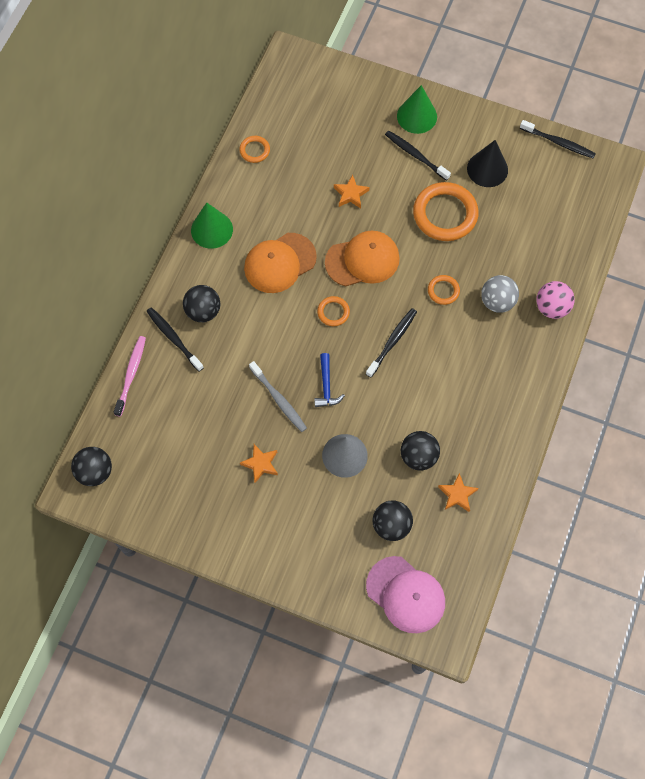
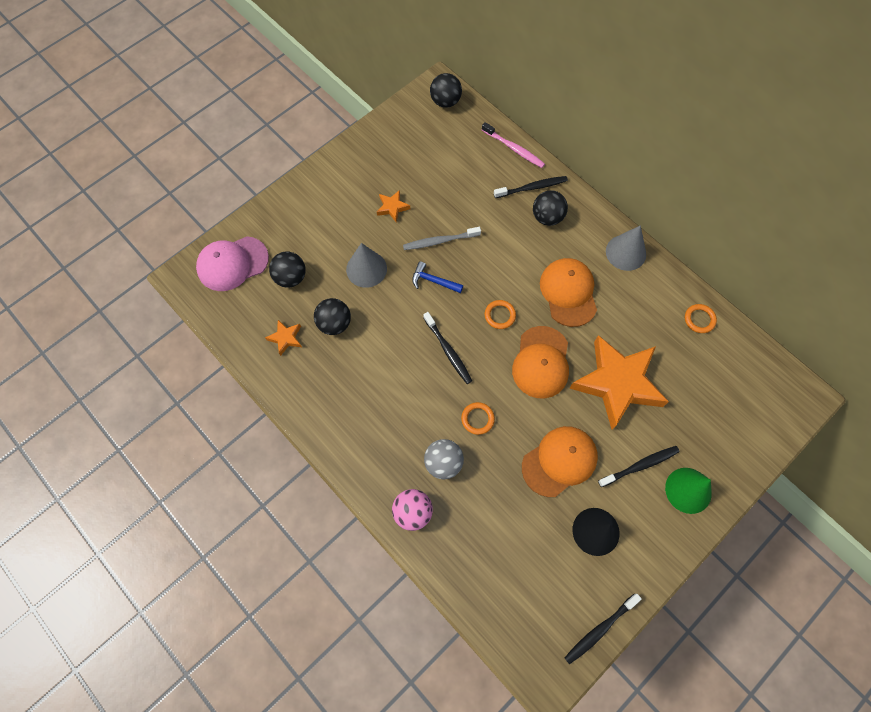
camera: 115 degrees right, 0 degrees up
(212, 229) = (626, 252): green cone -> grey cone
(351, 194) = (617, 383): orange star -> orange star, size x2.49
(445, 214) = (559, 461): orange ring -> orange cap

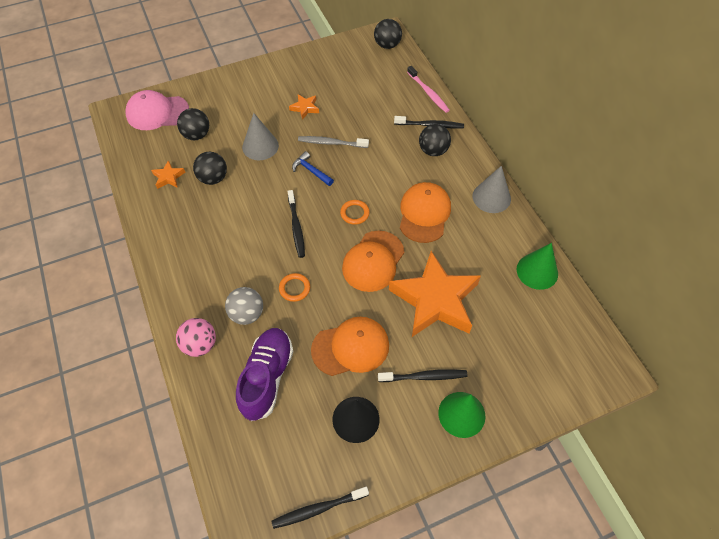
camera: 20 degrees right, 10 degrees down
(494, 522) = (267, 378): none -> purple shoe
(699, 319) = (537, 271): orange ring -> green cone

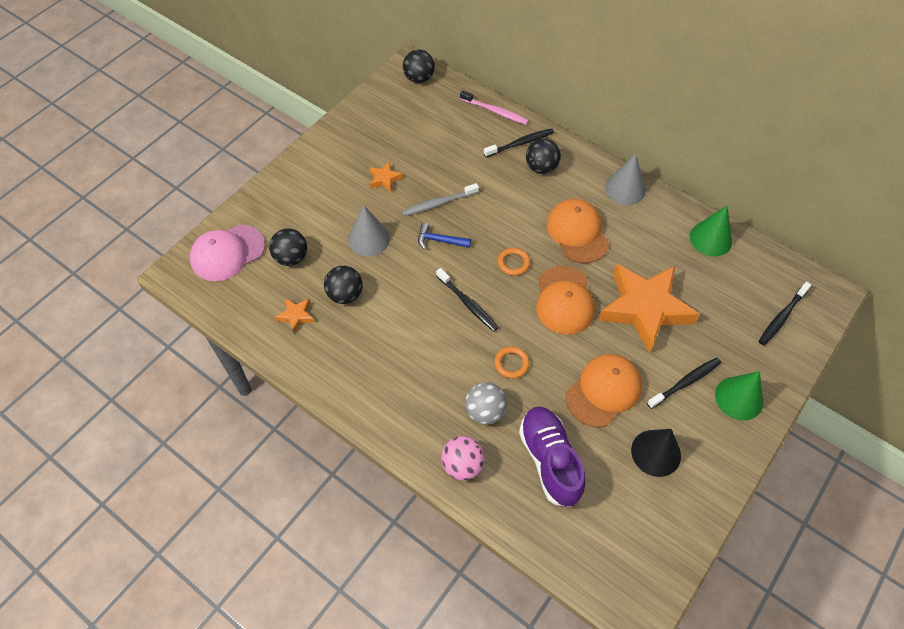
camera: 30 degrees left, 0 degrees up
(318, 509) = (682, 549): black toothbrush -> black toothbrush (782, 317)

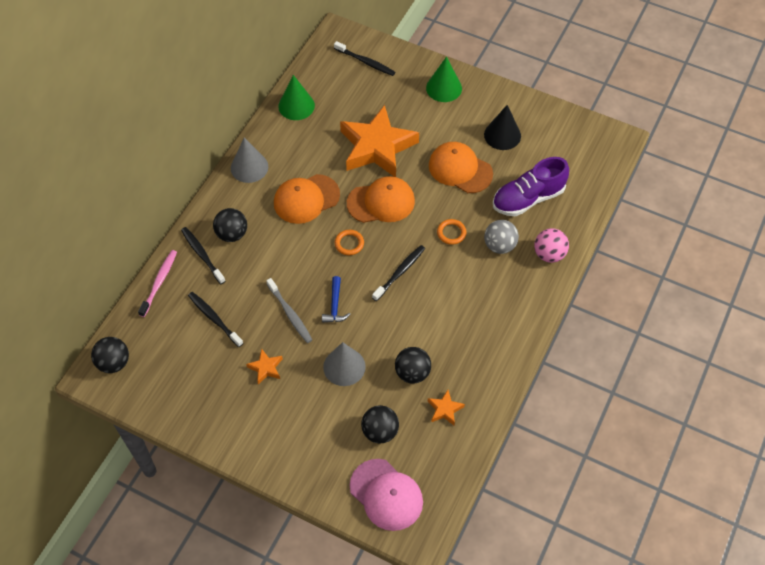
camera: 100 degrees left, 0 degrees up
(685, 382) = (439, 119): black toothbrush -> black toothbrush (214, 318)

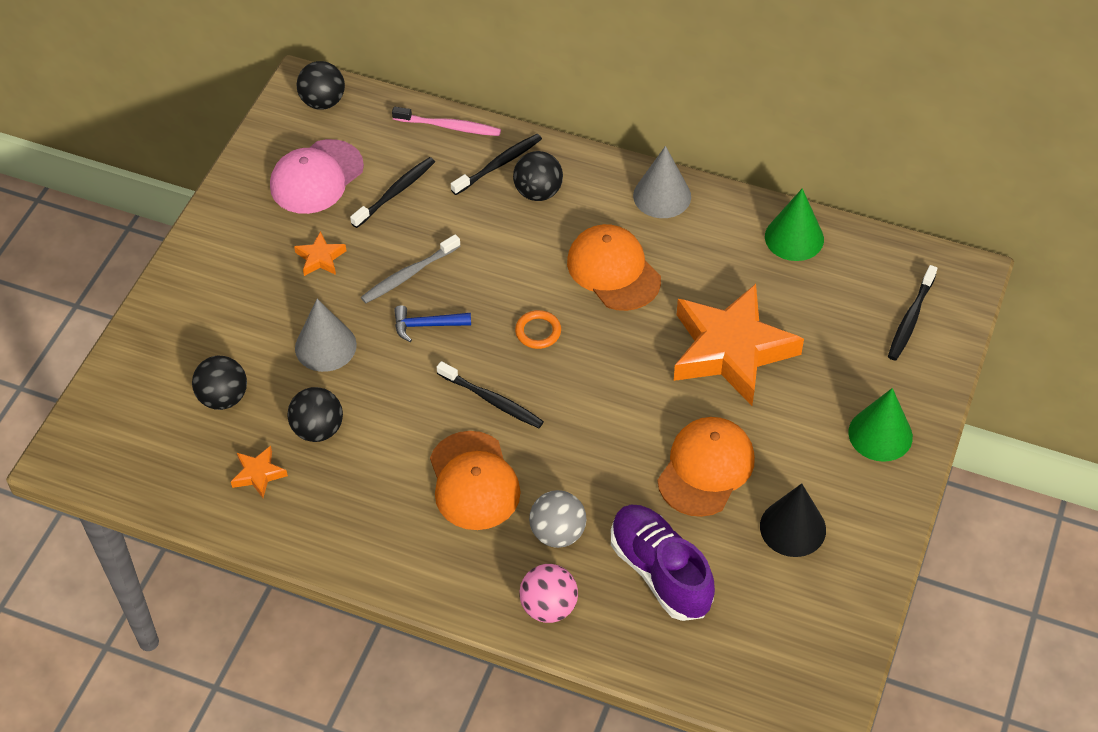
camera: 85 degrees right, 5 degrees down
(381, 202) = (622, 365): orange cap -> orange cap (474, 481)
(386, 494) = (128, 413): pink cap -> pink cap (316, 177)
(451, 233) = (574, 464): orange ring -> none

